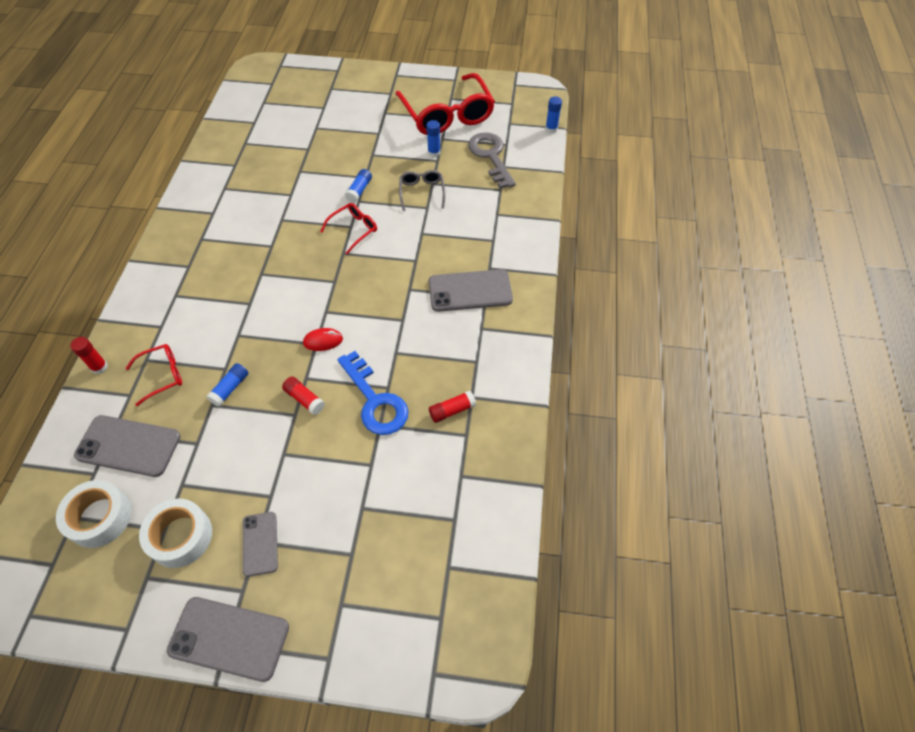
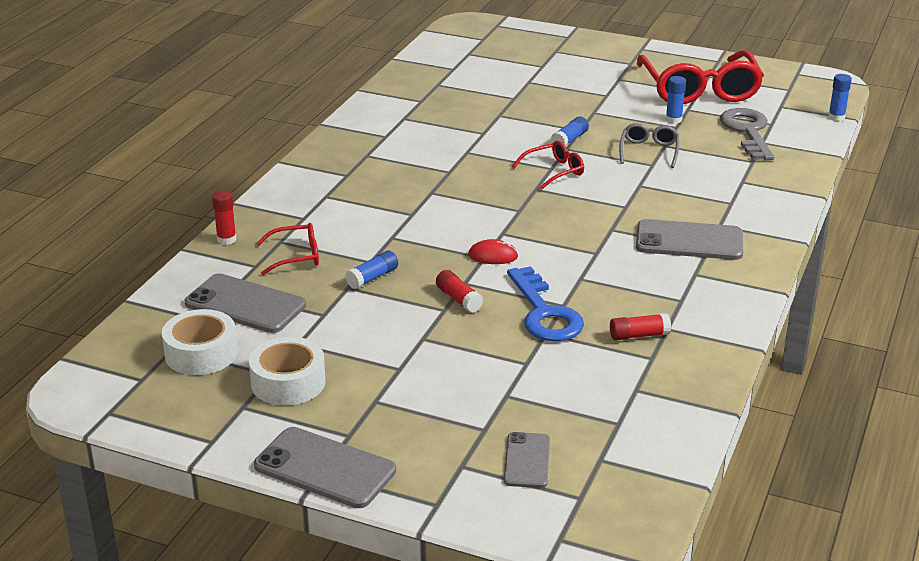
camera: 15 degrees right, 25 degrees down
(260, 543) = (378, 403): grey phone -> grey phone (527, 460)

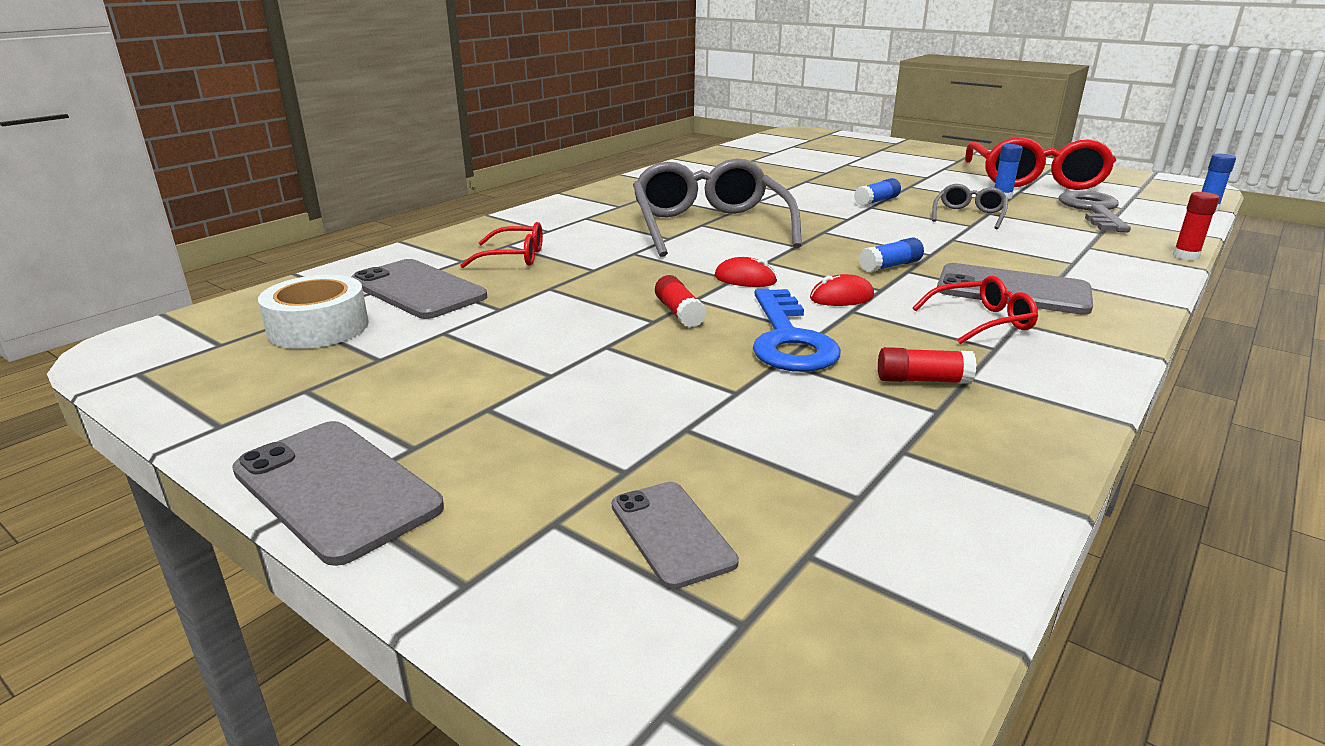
camera: 15 degrees right, 5 degrees down
(226, 239) = (452, 238): red glue stick -> red glue stick (1185, 256)
(288, 382) = (391, 371): white tape -> none
(372, 278) = (585, 283): blue glue stick -> blue glue stick (890, 266)
(439, 195) = (709, 226): none -> grey glasses
(527, 460) = (672, 533): grey phone -> grey phone turned 45 degrees counterclockwise
(554, 171) = (850, 221): red glasses -> red glasses (981, 321)
(570, 266) = (841, 297): none -> red mouse

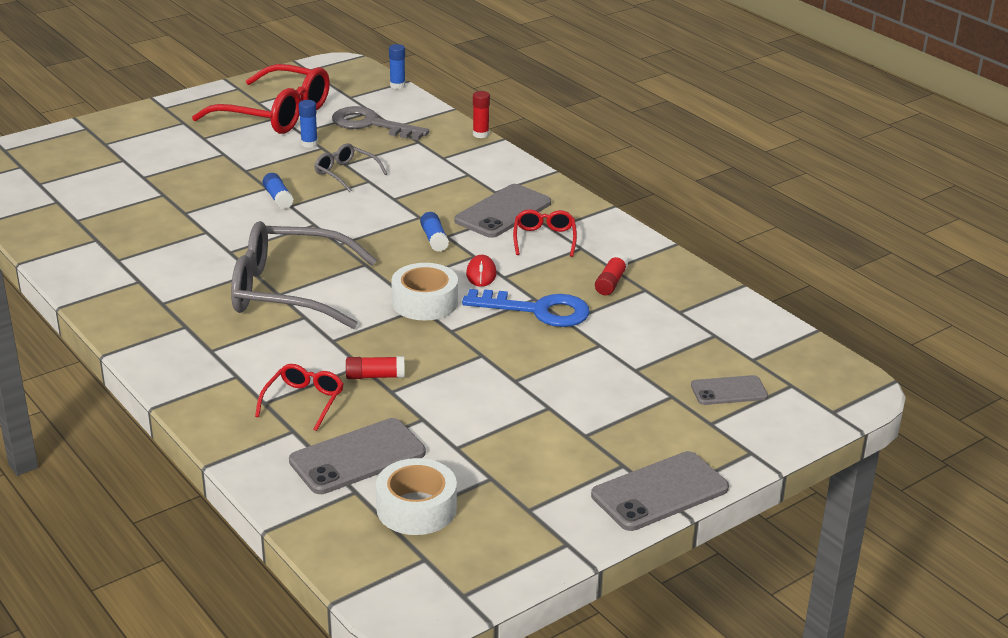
camera: 75 degrees left, 5 degrees up
(679, 313) = (474, 342): red glue stick -> red glue stick (375, 376)
(745, 279) = (425, 302): red mouse -> white tape

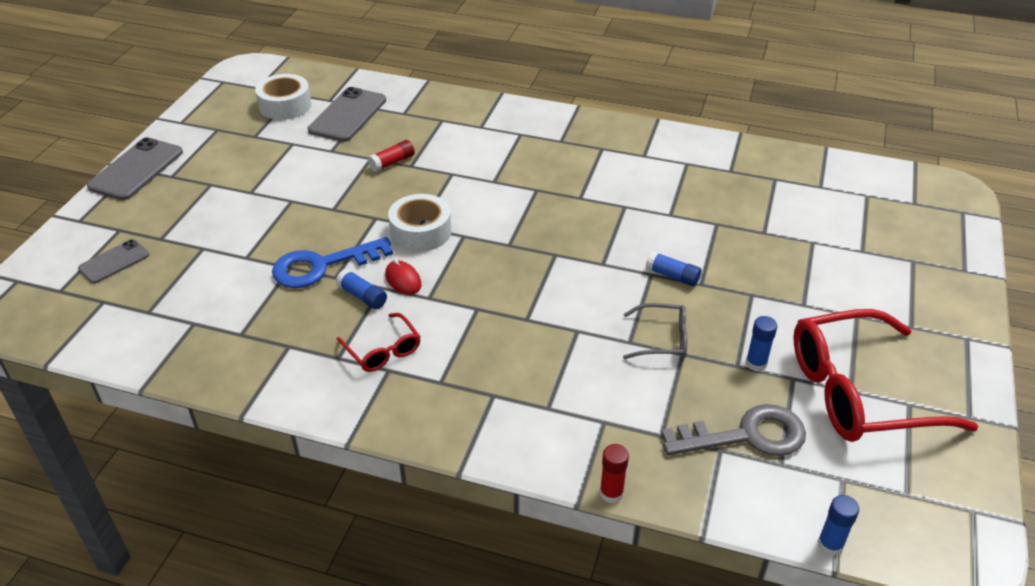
camera: 145 degrees right, 10 degrees up
(288, 291) = (532, 194): grey glasses -> none
(304, 402) = (418, 129): red glasses -> none
(434, 239) = (483, 298): blue glue stick -> blue glue stick (362, 296)
(503, 212) = (456, 367): grey phone -> none
(610, 283) = (278, 326): red glue stick -> none

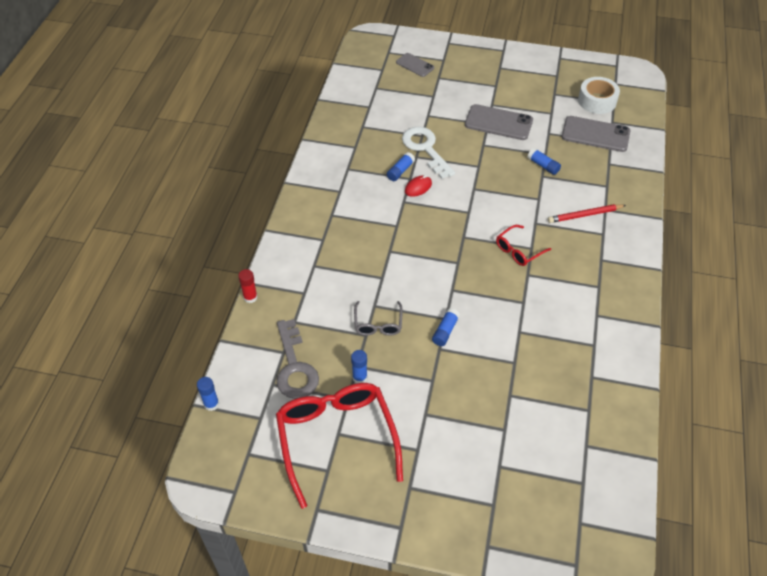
camera: 85 degrees right, 10 degrees up
(136, 169) = (502, 52): grey phone -> grey phone (498, 123)
(322, 266) = (425, 149): blue key -> white key
(383, 350) = (355, 186): red glasses -> red glasses (518, 250)
(392, 162) = (543, 166): red glue stick -> blue glue stick
(420, 232) = (468, 190): white tape -> none
(487, 142) = (584, 215): none -> red pencil

